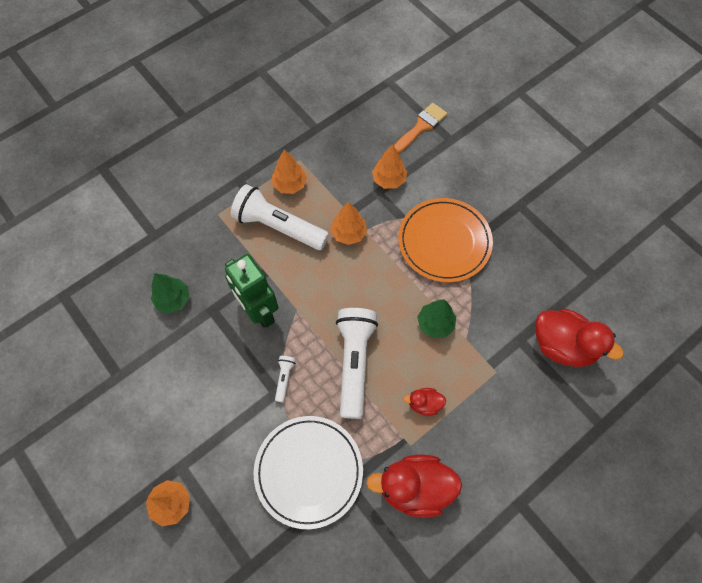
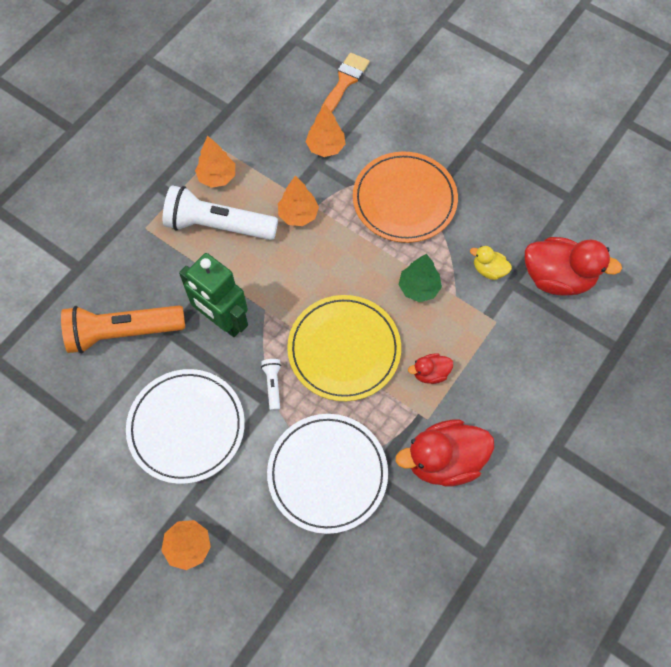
camera: 15 degrees left, 0 degrees up
(173, 300) = (123, 332): green tree -> orange flashlight
(201, 396) = (186, 427): none -> white plate
(354, 362) = (344, 349): white flashlight -> yellow plate
(502, 323) = (488, 270): none -> yellow duck

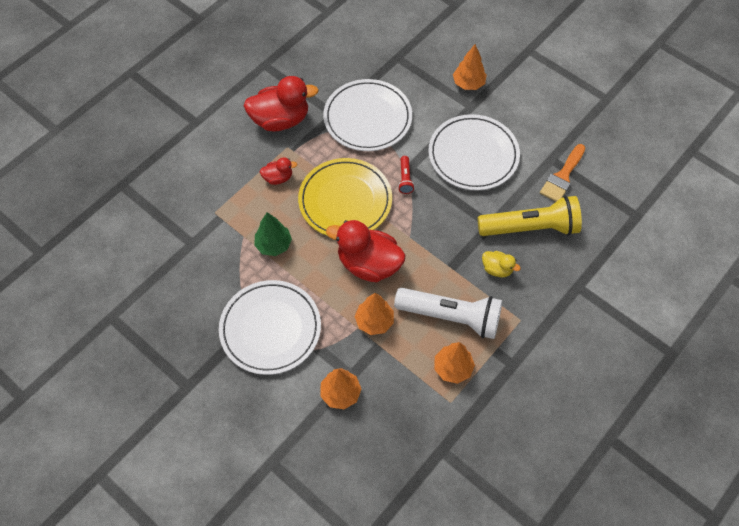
camera: 175 degrees left, 5 degrees down
(123, 332) = (530, 228): orange flashlight -> yellow flashlight
(223, 321) = (445, 231): green robot -> none
(273, 385) = (405, 179): white flashlight -> red flashlight
(345, 81) = (310, 476): orange brush -> orange brush (562, 177)
(404, 200) = (270, 329): orange plate -> white plate
(488, 270) = (208, 256): yellow duck -> yellow duck (497, 269)
(557, 278) = (150, 244): red duck -> red duck (368, 264)

